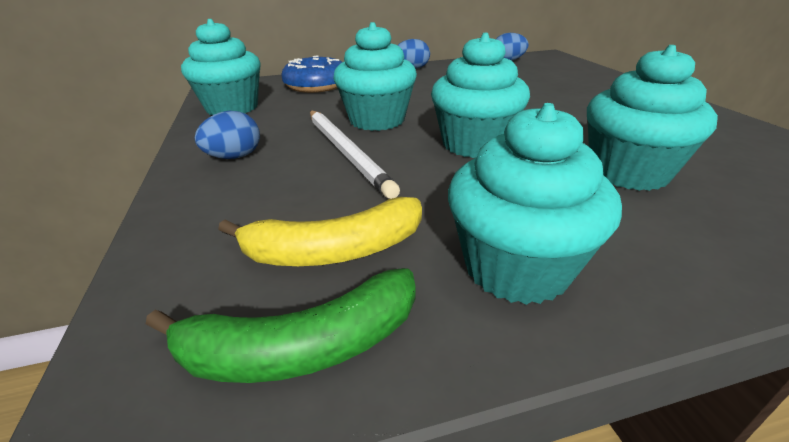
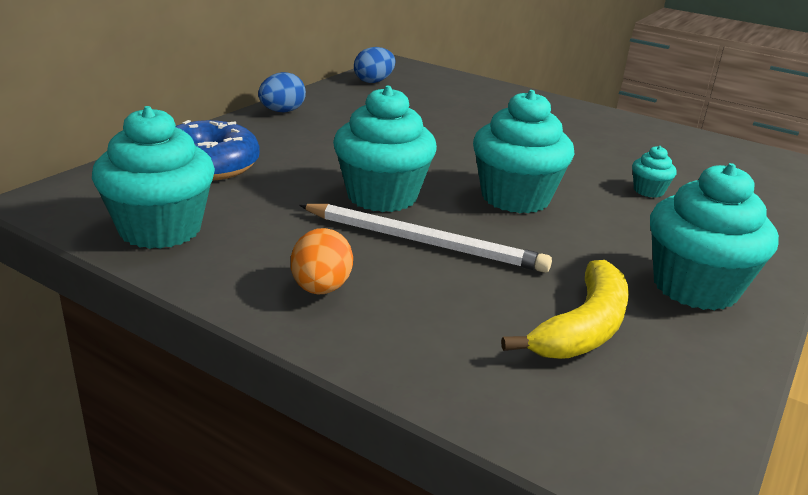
camera: 45 degrees left, 5 degrees down
(234, 157) = (321, 288): blue egg -> orange egg
(302, 346) = (678, 390): green banana -> none
(628, 172) = (648, 191): turquoise cupcake -> turquoise cupcake, size x0.46

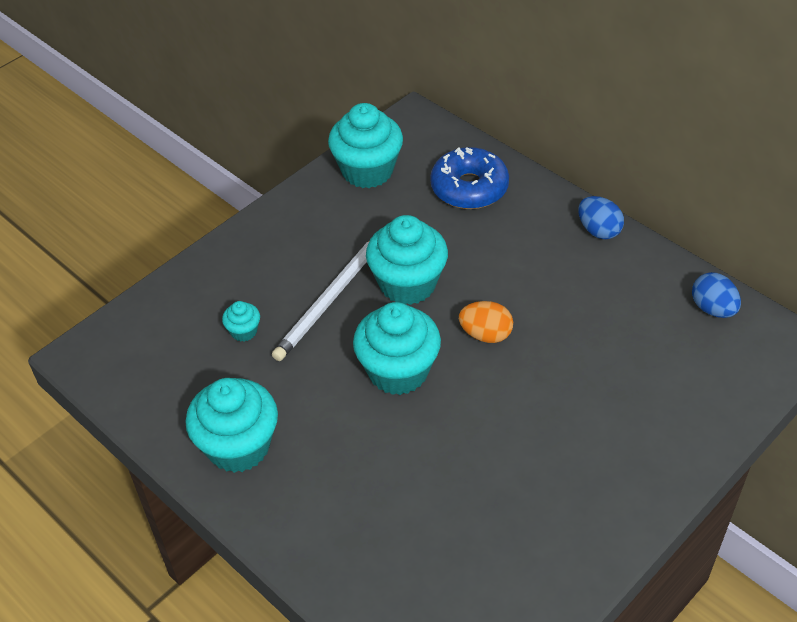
camera: 105 degrees right, 20 degrees up
(321, 288) = (281, 242): orange egg -> orange egg (485, 334)
(583, 328) = (209, 361): yellow banana -> none
(648, 191) = (405, 483): turquoise cupcake -> turquoise cupcake (244, 331)

